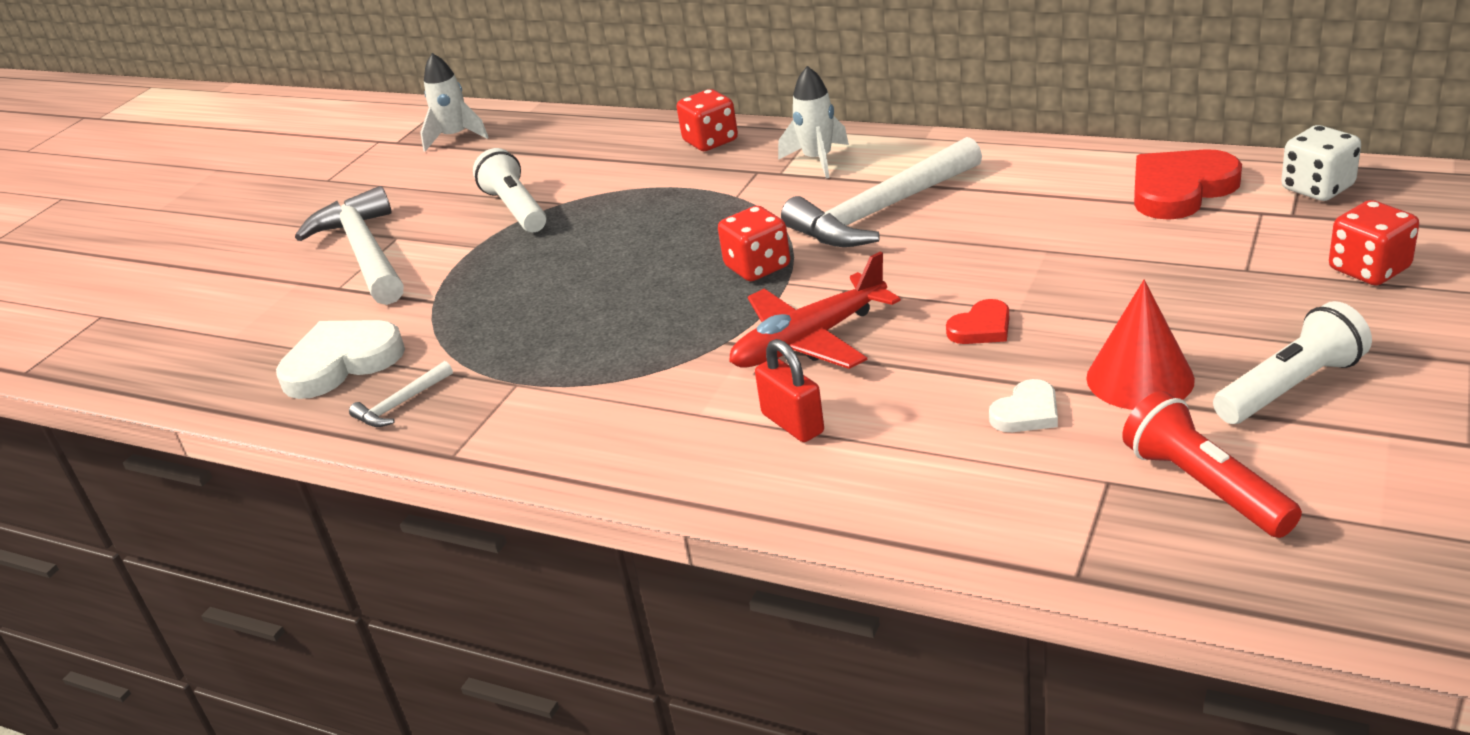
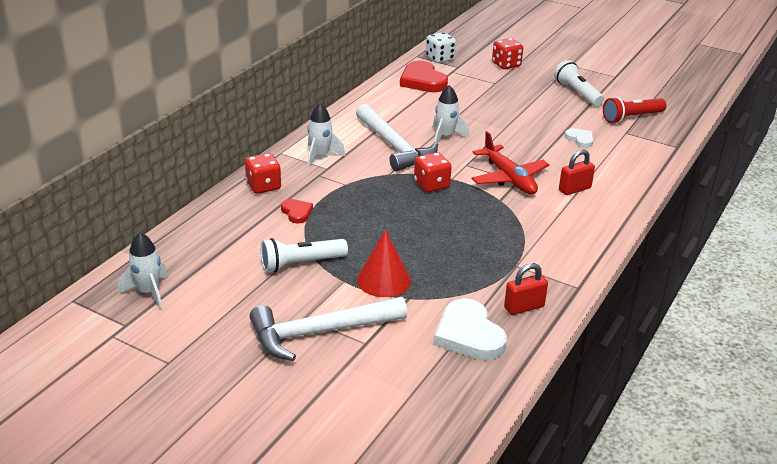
camera: 90 degrees left, 0 degrees up
(401, 404) = (524, 307): white hammer -> red padlock
(946, 251) = (445, 136): none -> white rocket
(981, 328) = (515, 138): red heart -> red heart (297, 212)
(1140, 378) = (563, 115): red cone -> red cone (384, 280)

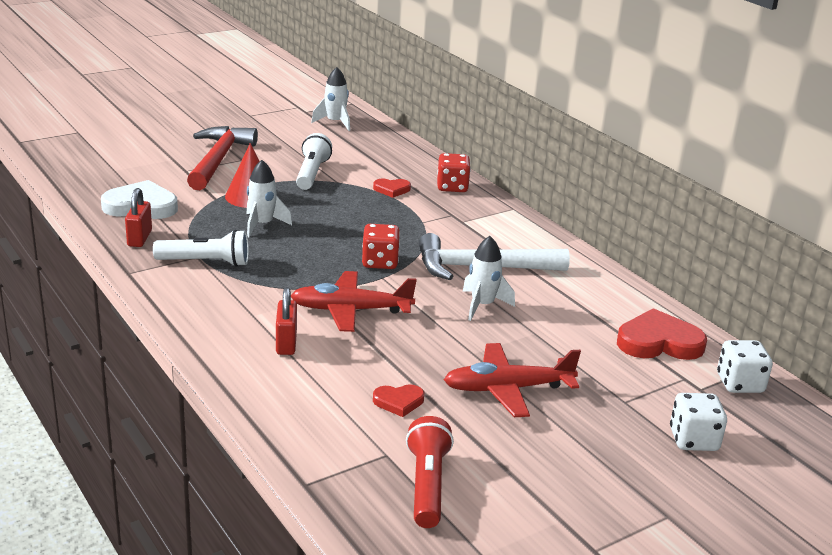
camera: 115 degrees right, 5 degrees down
(320, 156) = (491, 224): white rocket -> white rocket (262, 225)
(320, 332) = (218, 160): white hammer -> red hammer
(506, 65) = (693, 440): red dice -> white dice
(526, 113) = (508, 389): none -> red plane
(577, 93) = (547, 469): white flashlight -> white flashlight (206, 262)
(580, 139) = (398, 402): white heart -> red heart

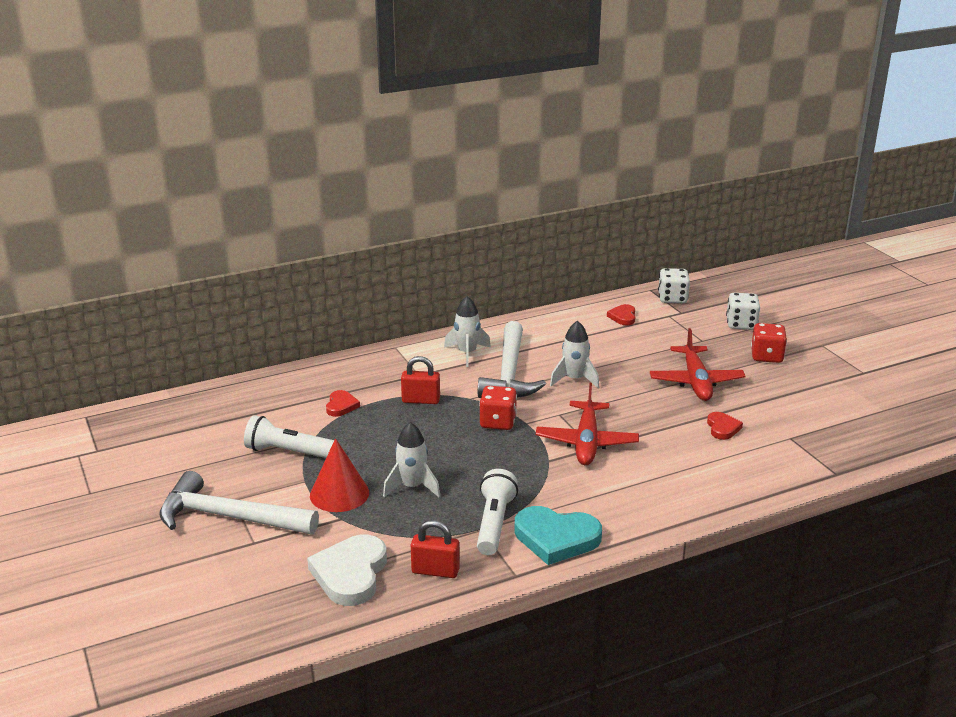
camera: 80 degrees left, 0 degrees up
(181, 292) = (556, 538): none -> turquoise heart
(218, 160) = (229, 517): red hammer -> white hammer
(286, 343) = (645, 477): red padlock -> red padlock (421, 400)
(335, 122) = (144, 431): white rocket -> white rocket (467, 353)
(427, 485) = (820, 424): red flashlight -> none
(452, 187) = (342, 372): red dice -> red dice (766, 356)
(659, 342) = (623, 317): red heart -> red heart, size x0.53

